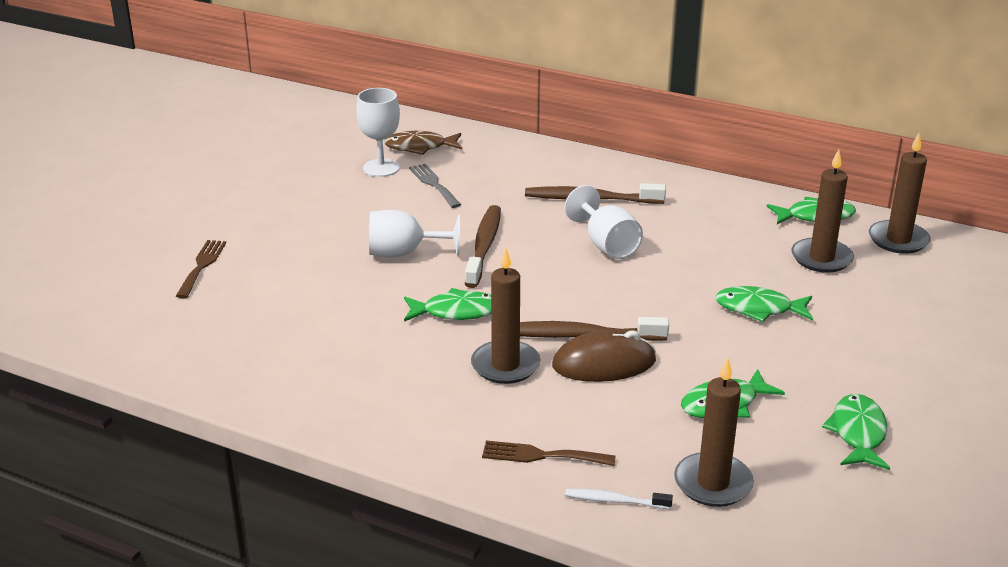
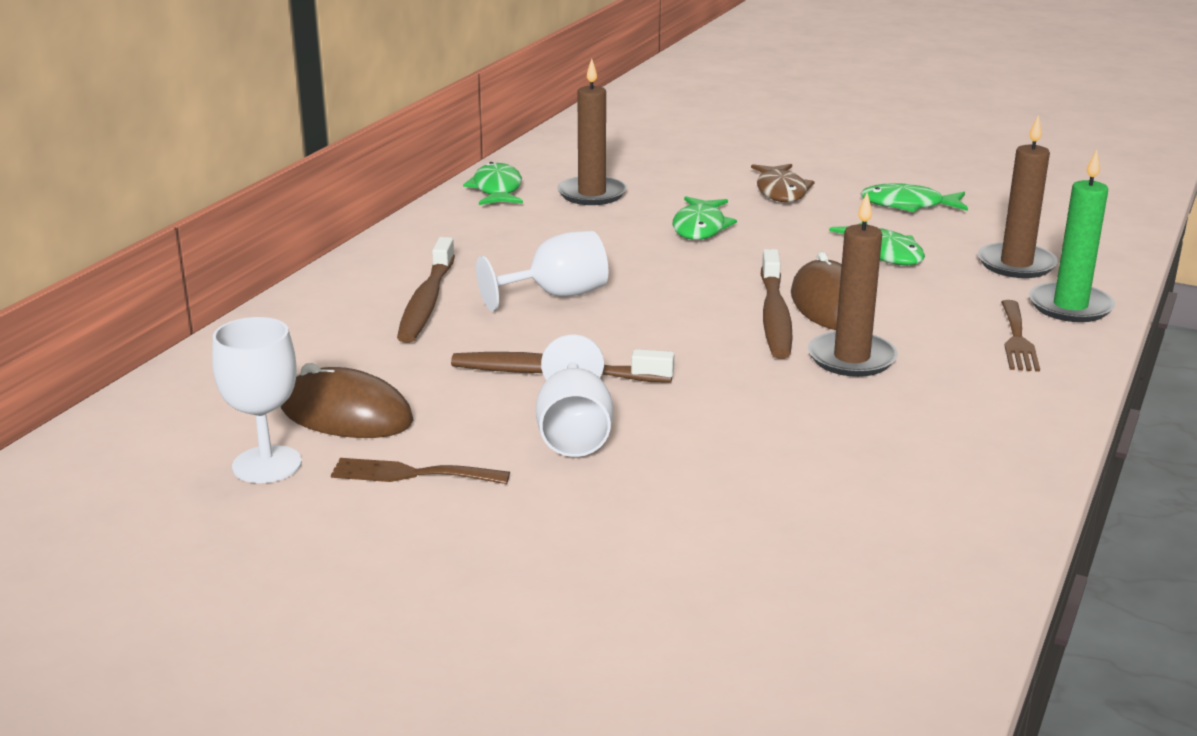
camera: 90 degrees left, 5 degrees down
(202, 266) = (616, 631): brown fork -> brown fork (411, 474)
(420, 147) = (198, 430): brown fish -> brown fish (781, 191)
(433, 184) = (346, 415): grey fork -> brown mouse
(456, 312) = (734, 390): green fish -> none
(615, 501) = (1070, 306): white toothbrush -> green candle
(898, 240) = (554, 161): brown candle -> none

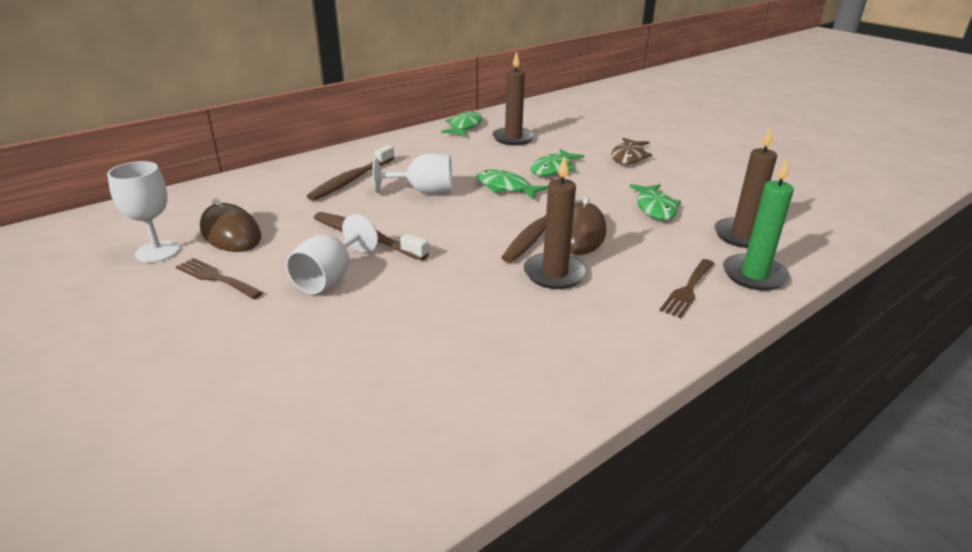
camera: 25 degrees right, 5 degrees up
(908, 205) = (704, 181): green fish -> green fish (506, 188)

